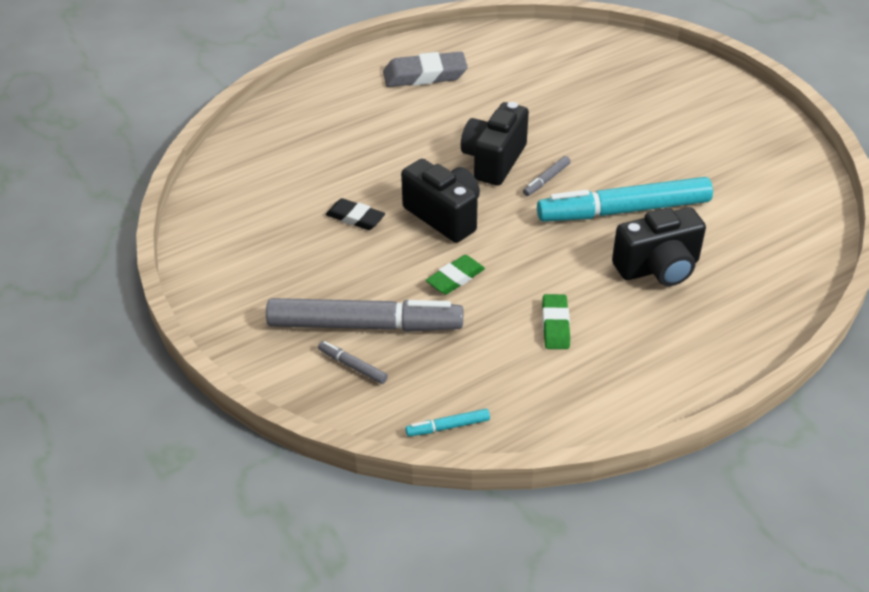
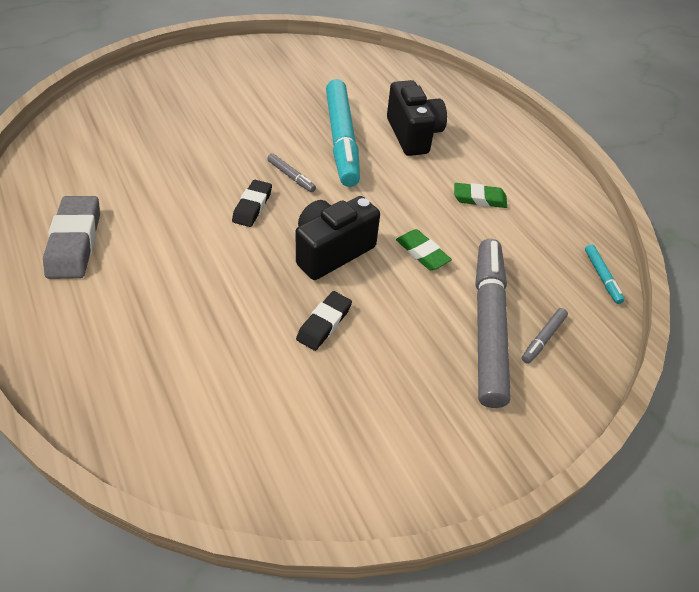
camera: 90 degrees left, 5 degrees up
(494, 160) = (252, 206): black camera -> black eraser

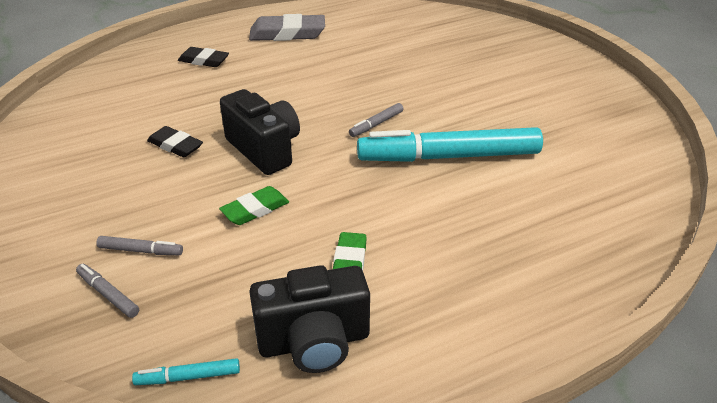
camera: 95 degrees right, 10 degrees down
(252, 206) = (329, 104): black eraser -> black eraser (204, 61)
(413, 135) = (475, 215): black camera -> black camera (314, 342)
(487, 325) = (141, 250): grey marker -> grey marker, size x0.40

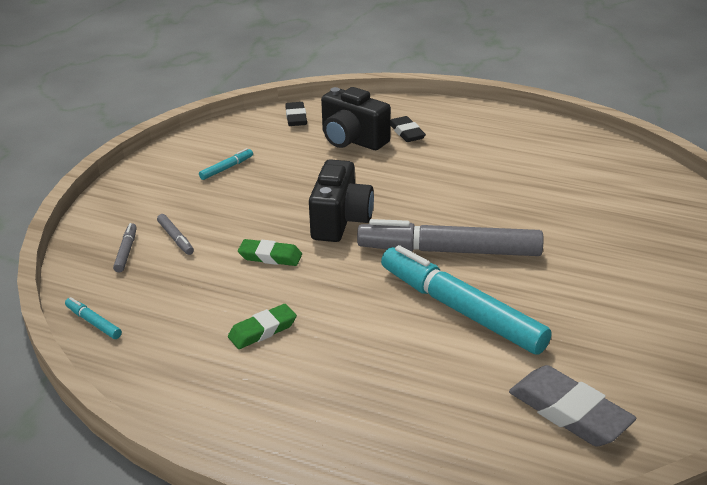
camera: 50 degrees right, 5 degrees down
(87, 165) = (226, 168): none -> turquoise marker
(175, 145) = (292, 185): black eraser -> black eraser (296, 117)
(287, 34) = (505, 142): grey eraser -> grey eraser (569, 412)
(314, 342) = (173, 355): black camera -> black camera (352, 140)
(376, 124) = (449, 251): grey marker -> grey marker, size x2.48

